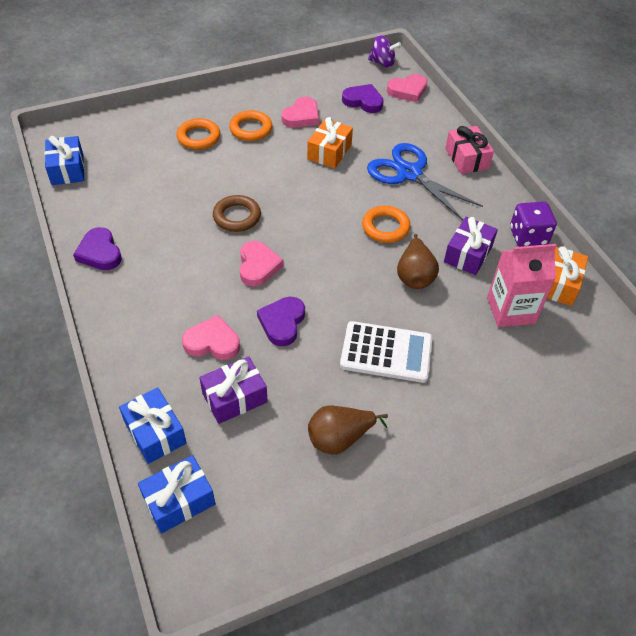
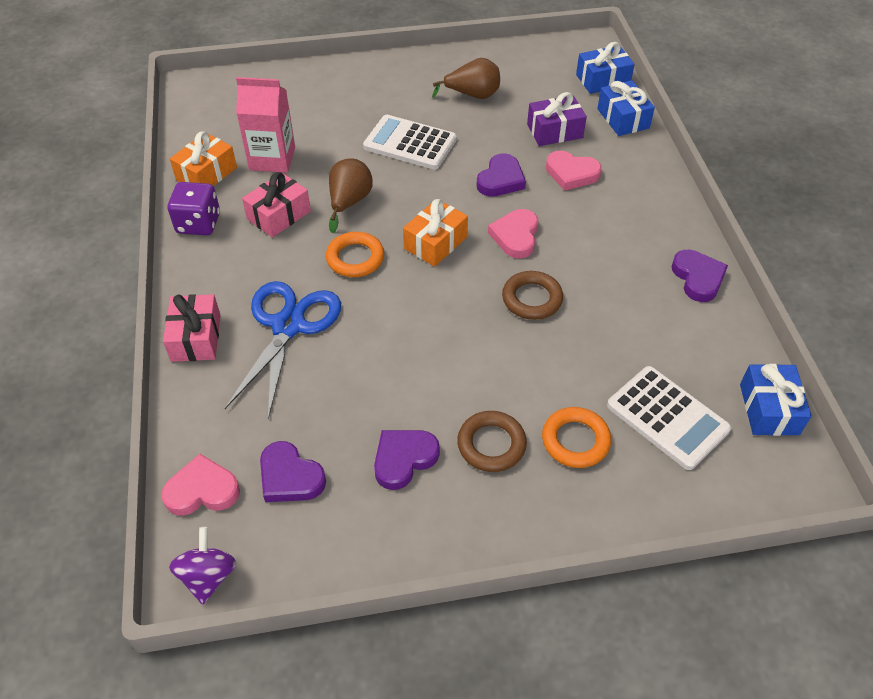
camera: 165 degrees left, 0 degrees up
(138, 156) = (667, 417): none -> white calculator
(251, 129) = (491, 444): orange ring -> brown ring
(301, 116) = (404, 459): pink heart -> purple heart
(329, 152) = (383, 379): orange gift -> orange gift (435, 243)
(382, 63) = (208, 576): purple spinning top -> purple spinning top turned 60 degrees clockwise
(409, 174) = (288, 326): blue scissors -> blue scissors turned 135 degrees counterclockwise
(468, 254) = (279, 215): purple gift -> pink gift

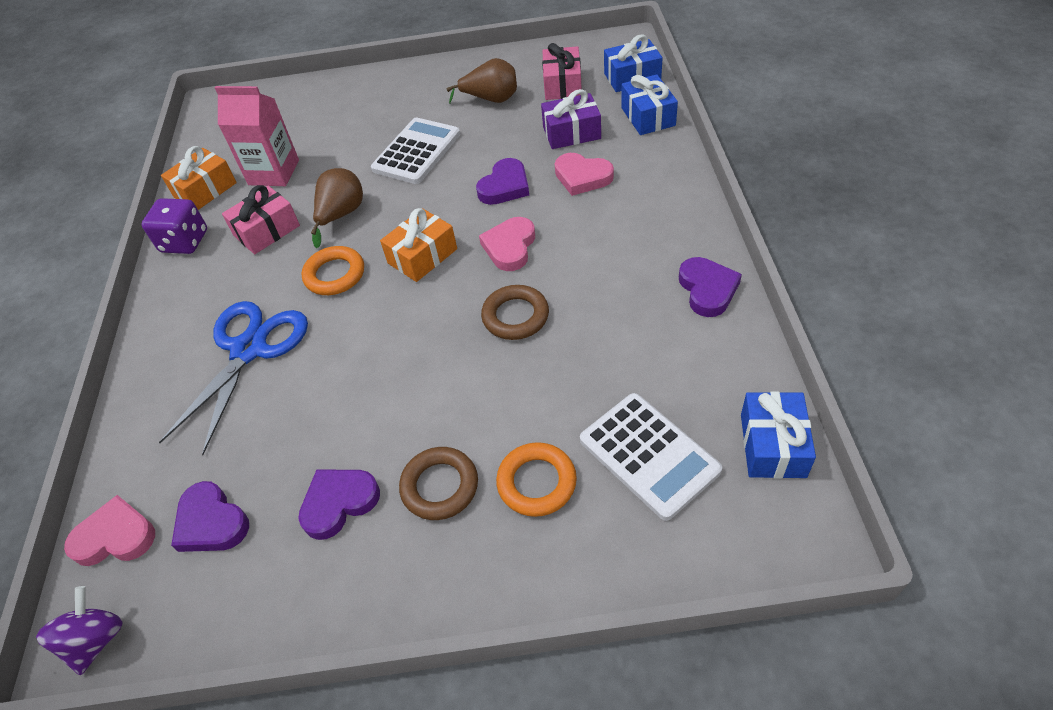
camera: 10 degrees right, 0 degrees up
(196, 338) = (152, 363): pink gift -> pink gift (562, 85)
(410, 143) = (416, 152): white calculator -> white calculator turned 90 degrees clockwise

